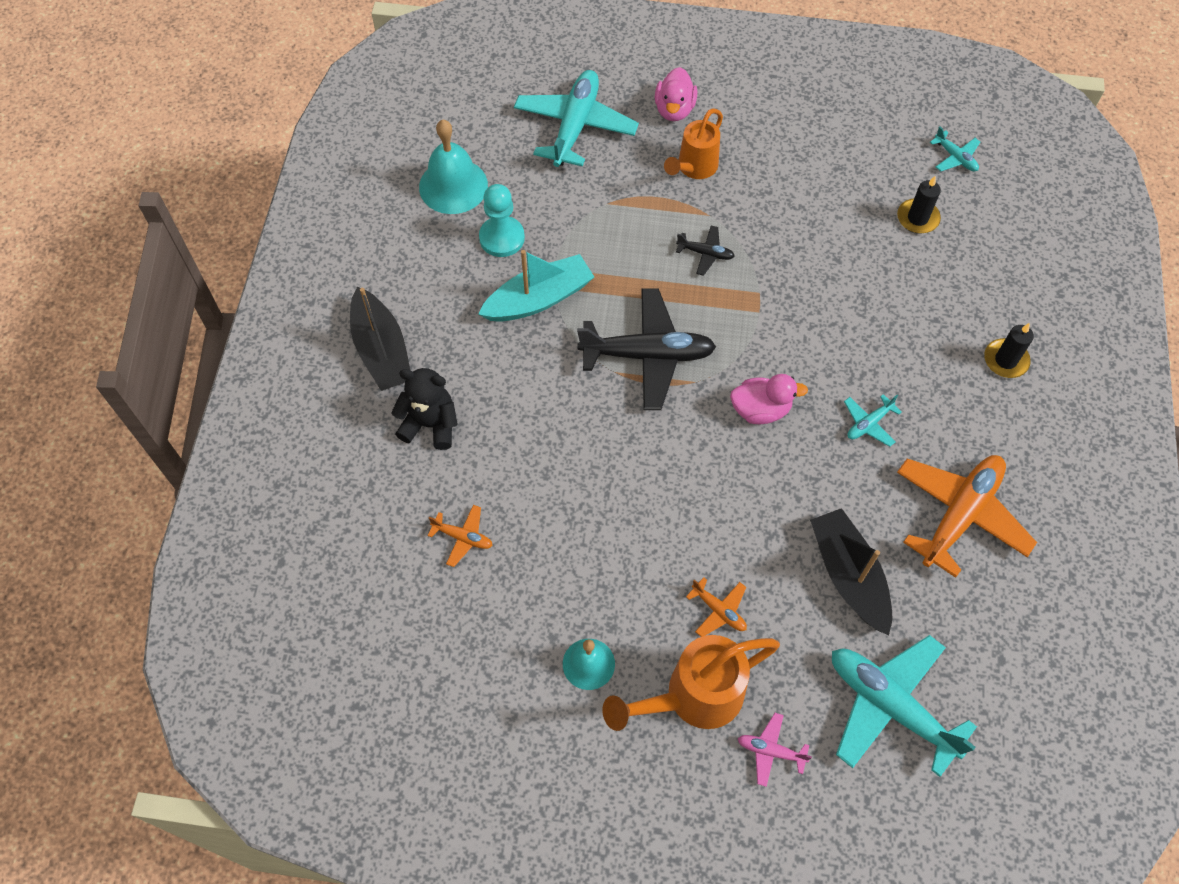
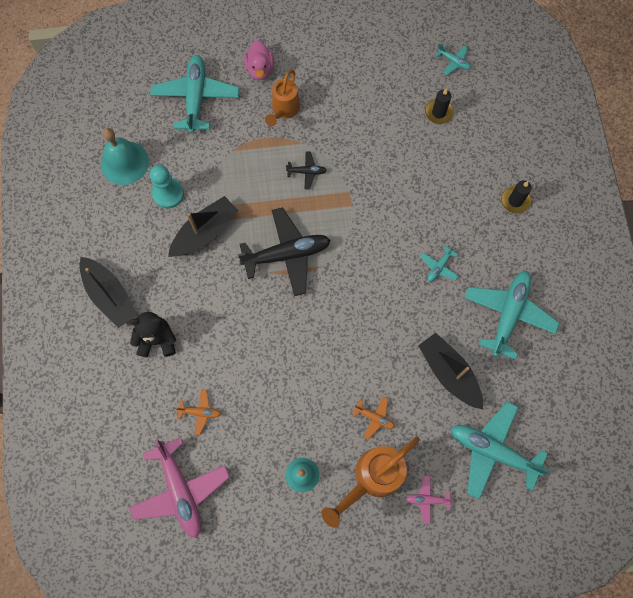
camera: 15 degrees left, 10 degrees up
(403, 639) = (180, 490): none -> pink plane
(539, 299) = (205, 232): turquoise boat -> black boat
(760, 409) = (368, 274): pink duck -> none
(960, 515) = (508, 314): orange plane -> turquoise plane

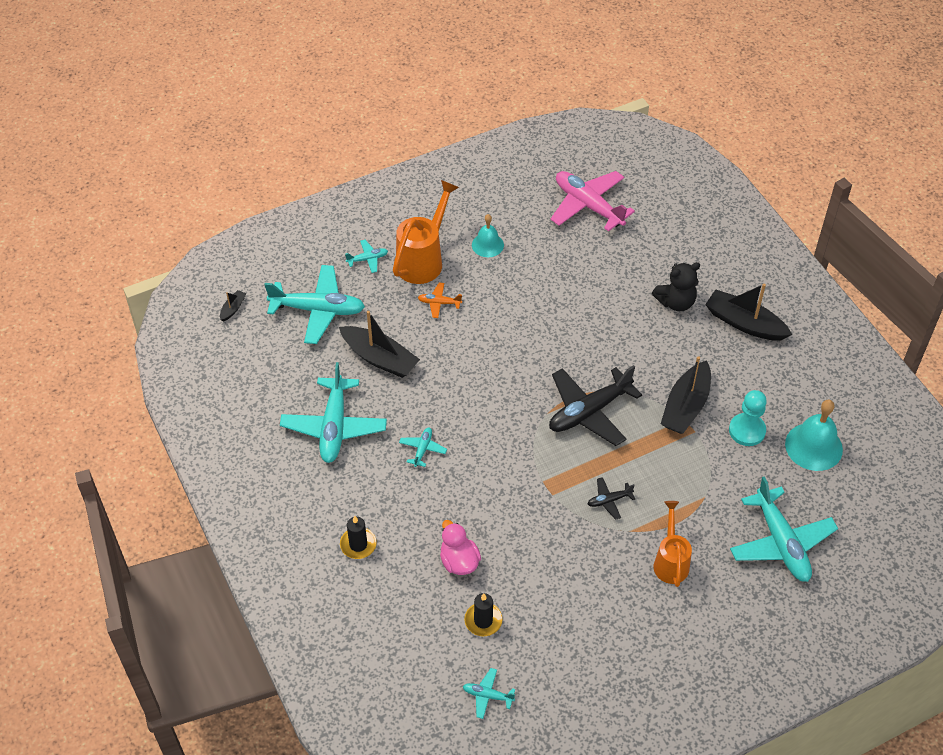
camera: 160 degrees right, 20 degrees down
(200, 412) = (603, 261): orange plane -> none
(260, 69) = (726, 603): pink duck -> pink duck (459, 561)
(427, 499) = (367, 259): pink plane -> turquoise plane
(575, 483) = (233, 308): none -> black boat

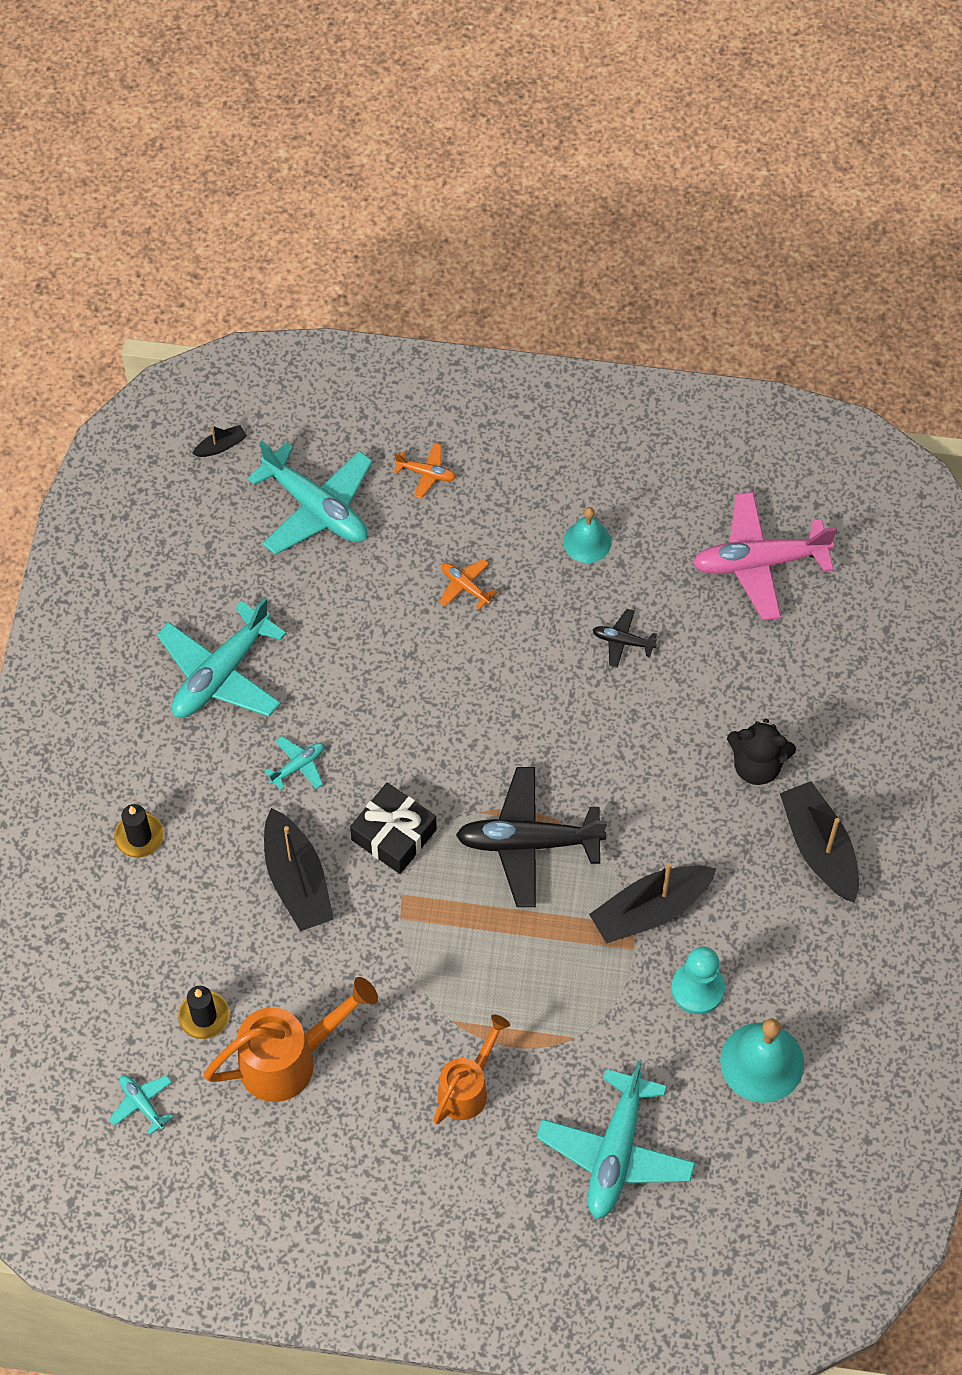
camera: 35 degrees right, 10 degrees up
(367, 259) = (426, 473): turquoise plane -> orange plane
(379, 358) = (339, 617): black boat -> black boat (297, 880)
(423, 259) = (493, 515): orange watering can -> orange watering can (290, 1059)
(459, 561) = (232, 929): pink duck -> none
(510, 453) = (394, 835): none -> black gift
(588, 205) = (759, 562): pink plane -> pink plane turned 90 degrees counterclockwise
(609, 500) = (459, 968): black plane -> black plane (623, 641)

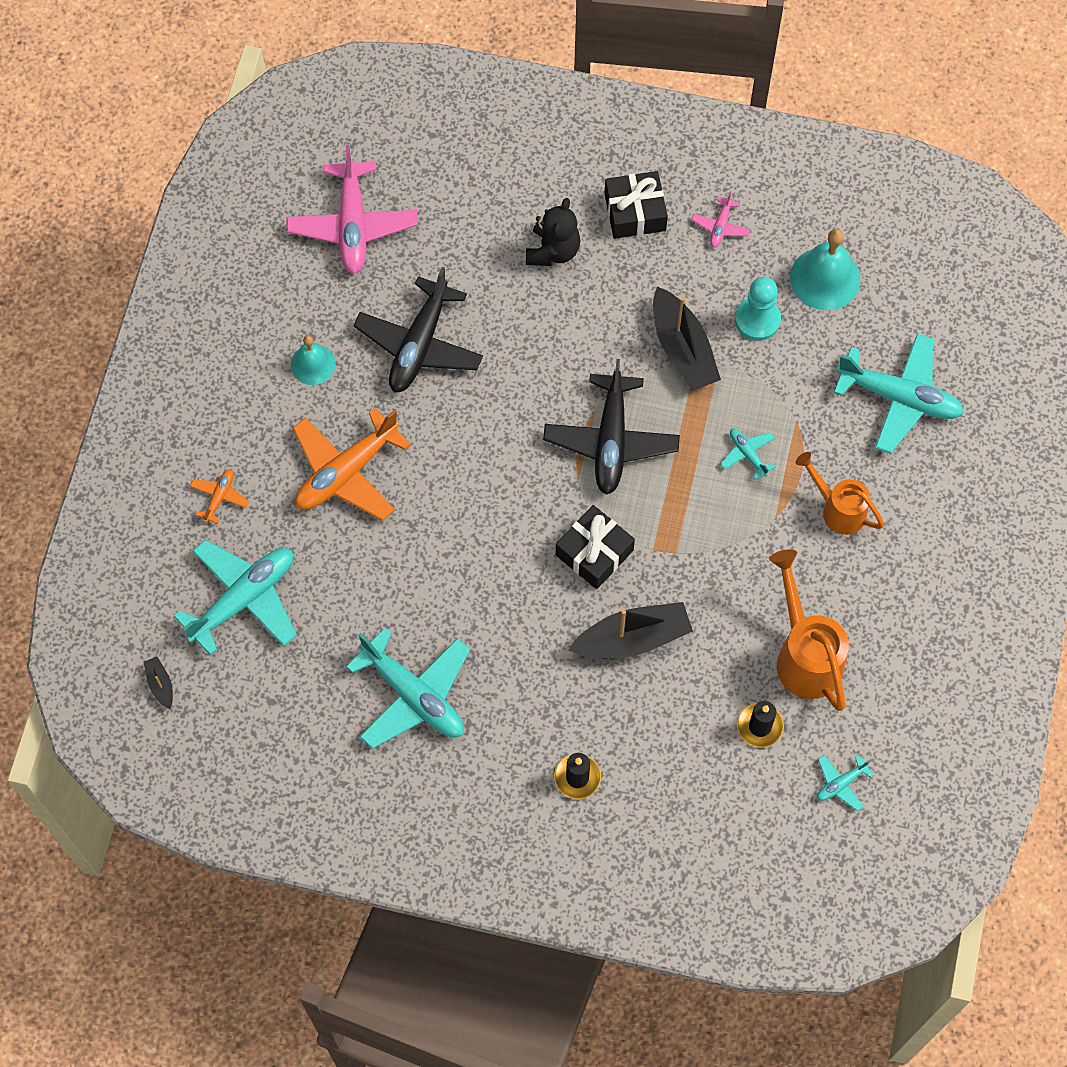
camera: 85 degrees left, 5 degrees up
(298, 766) = (517, 631): turquoise plane -> turquoise plane (747, 454)
(465, 586) = (346, 472): orange plane -> orange plane, size x2.20
(623, 641) = (419, 344): black plane -> black plane, size x2.20
(814, 942) = (720, 226): none -> pink plane
(819, 848) = (635, 212): black boat -> black gift

